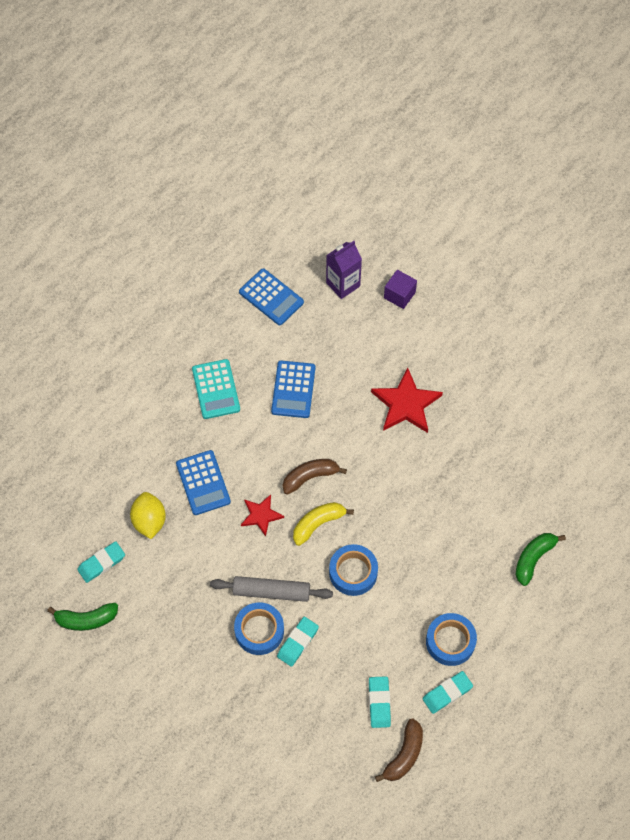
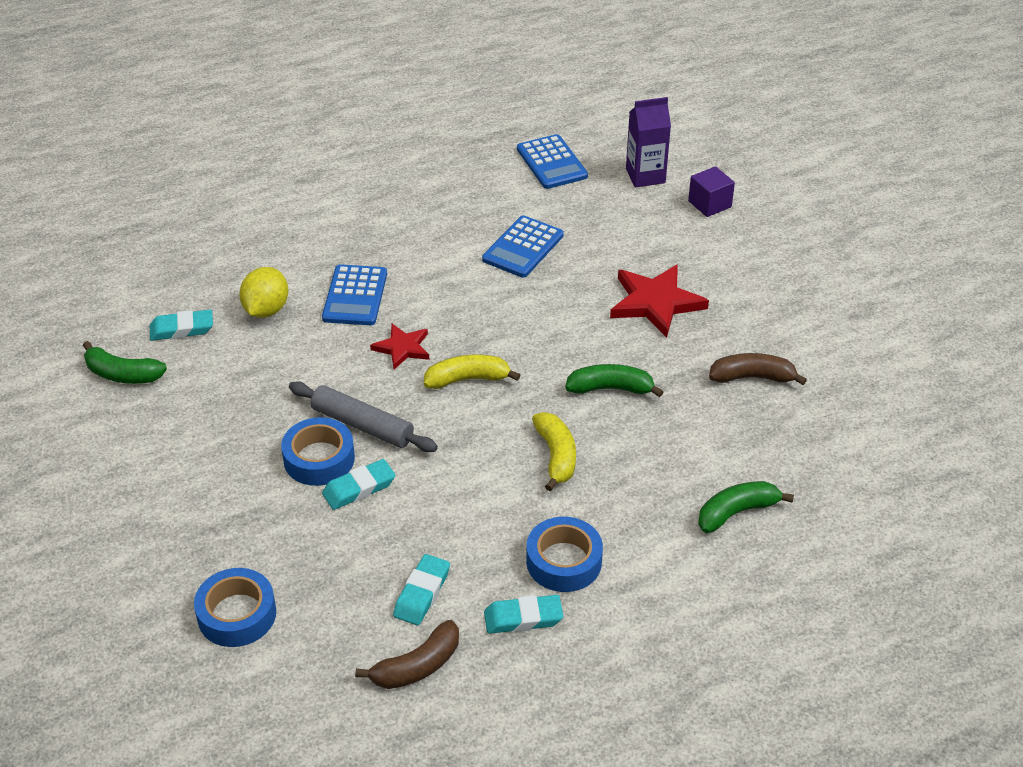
camera: 25 degrees right, 20 degrees down
(216, 389) = (431, 220): turquoise calculator -> none
(310, 477) = (488, 332): brown banana -> brown banana (752, 377)
(353, 572) = (480, 442): blue tape -> blue tape (237, 614)
(406, 563) = (556, 456): none -> yellow banana
(412, 492) = (610, 388): none -> green banana

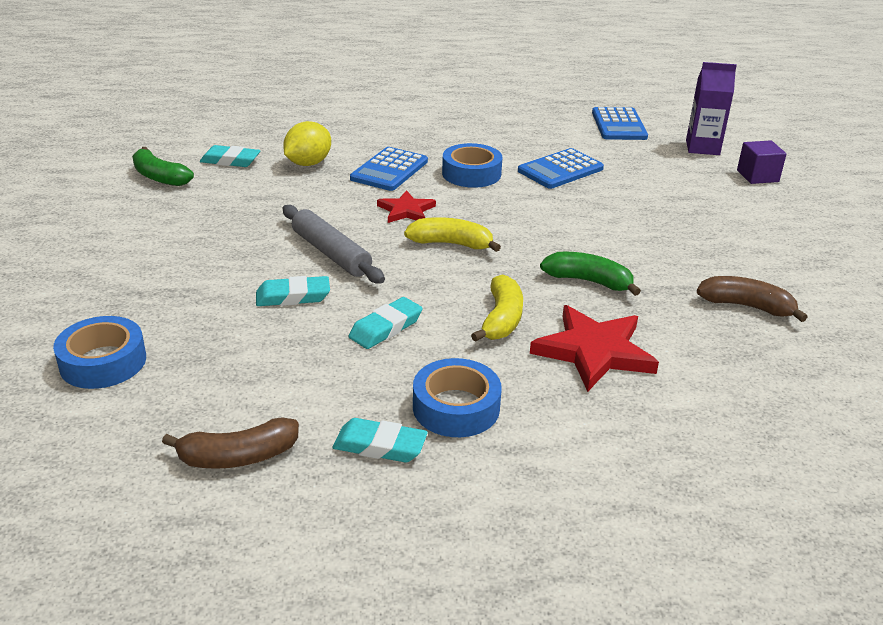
camera: 20 degrees right, 10 degrees down
(319, 459) = (274, 267): blue tape -> blue tape (471, 174)
(422, 593) = (290, 394): turquoise eraser -> turquoise eraser (386, 328)
(655, 302) = (669, 230): red star -> red star (594, 351)
(736, 512) = (676, 415): green banana -> none

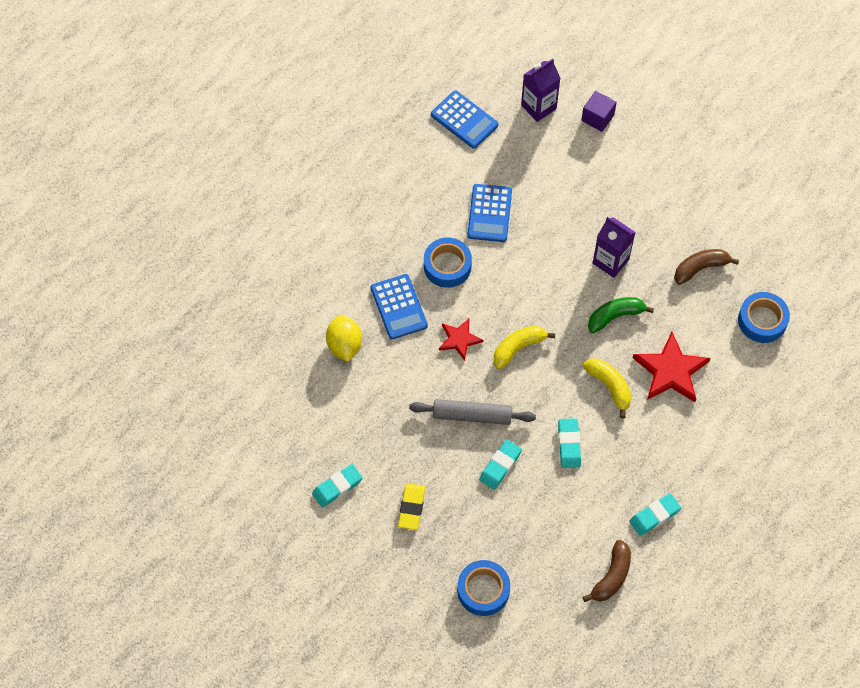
camera: 45 degrees left, 30 degrees up
(159, 177) = (282, 443): green banana -> none
(167, 268) = (411, 508): none -> yellow eraser
(230, 161) = (296, 387): turquoise eraser -> turquoise eraser (337, 487)
(456, 407) = (656, 465): blue tape -> blue tape (762, 320)
(641, 249) = (610, 261): none -> purple carton

